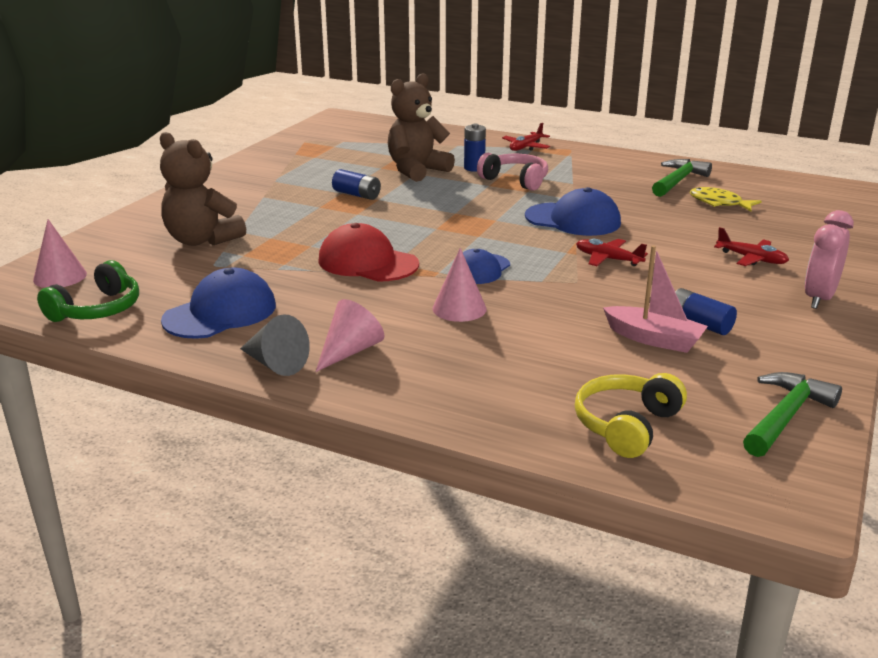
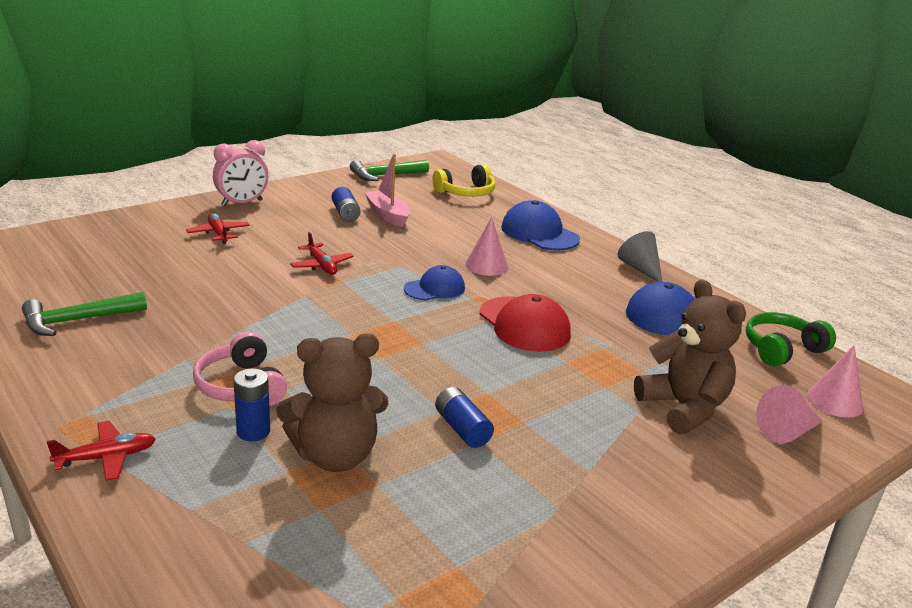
camera: 155 degrees left, 0 degrees up
(350, 351) = (586, 262): pink cone -> pink cone (787, 431)
(573, 220) = (280, 309): blue cap -> blue cap (539, 233)
(719, 203) = (113, 282): yellow fish -> none

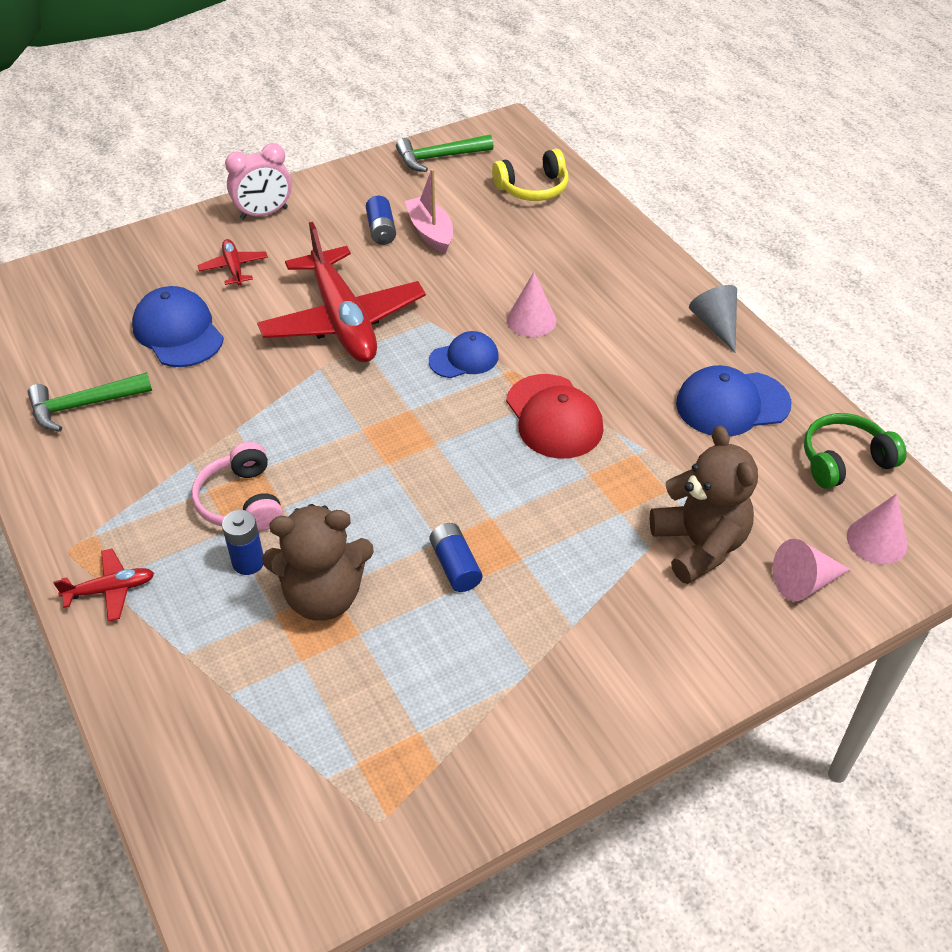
camera: 10 degrees right, 20 degrees up
(322, 265) = (343, 321): red plane -> red plane, size x2.32
(539, 233) = (607, 263): blue cap -> blue cap (178, 332)

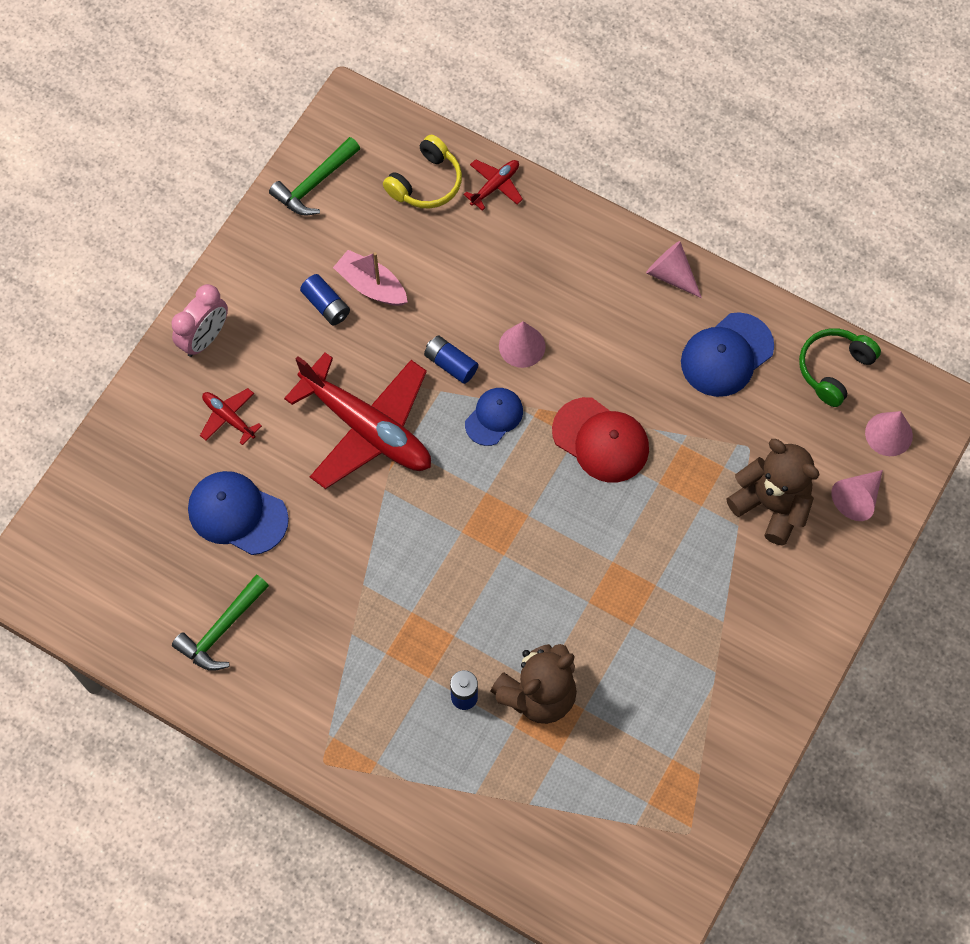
camera: 30 degrees left, 20 degrees up
(111, 589) = (382, 774): red plane -> red plane (495, 186)
(241, 501) = (419, 648): pink headphones -> none
(455, 566) = (613, 617): blue battery -> blue battery (451, 364)
(715, 325) = (671, 275): grey cone -> pink cone

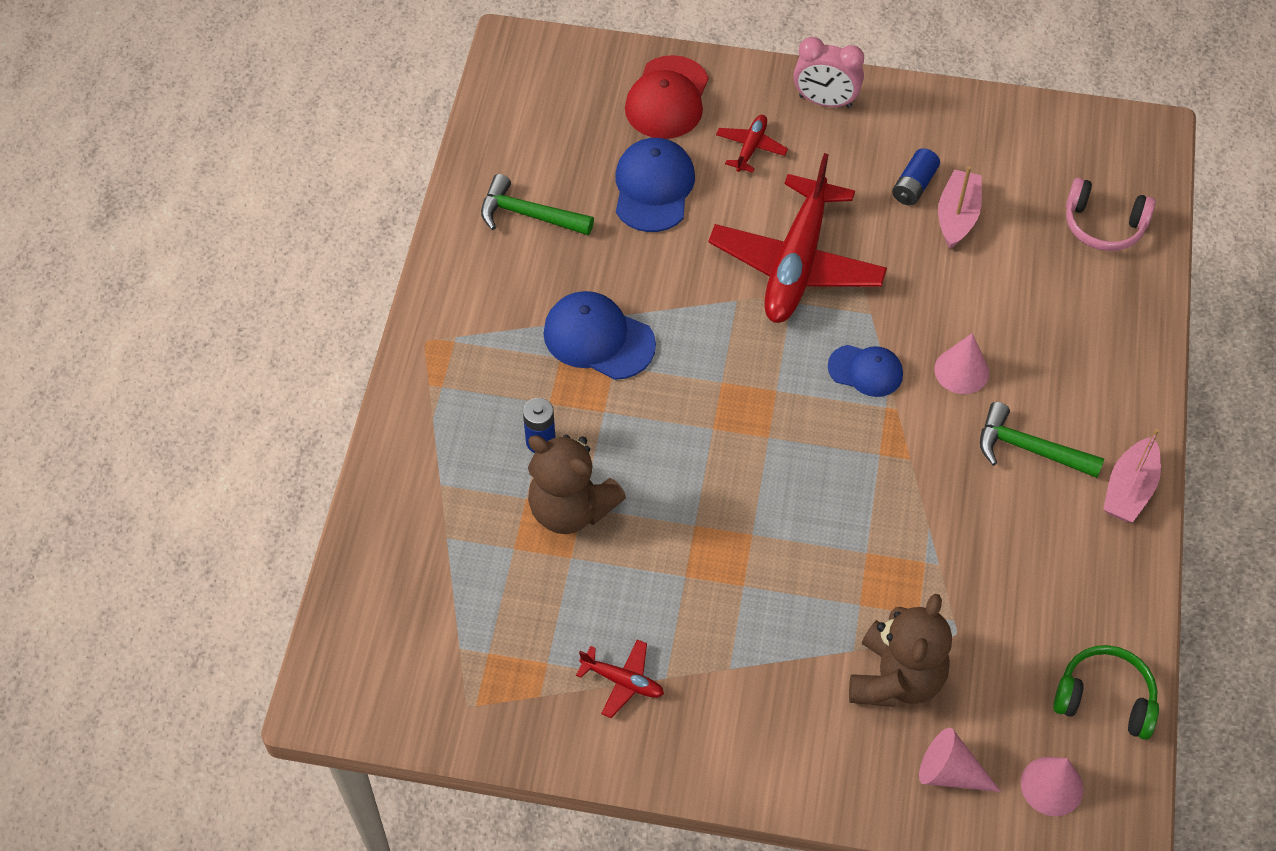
camera: 70 degrees right, 10 degrees down
(314, 184) = (1044, 132): green hammer -> green hammer (1029, 449)
(426, 183) = (1103, 225): yellow headphones -> pink headphones
(451, 364) = (906, 313): blue battery -> none
(495, 186) = (1137, 287): red plane -> red plane (623, 681)
(601, 440) = (889, 480): red cap -> red cap (667, 98)
(671, 275) = (1129, 489): pink cone -> pink boat
(726, 355) = (1060, 576): blue cap -> blue cap (598, 338)

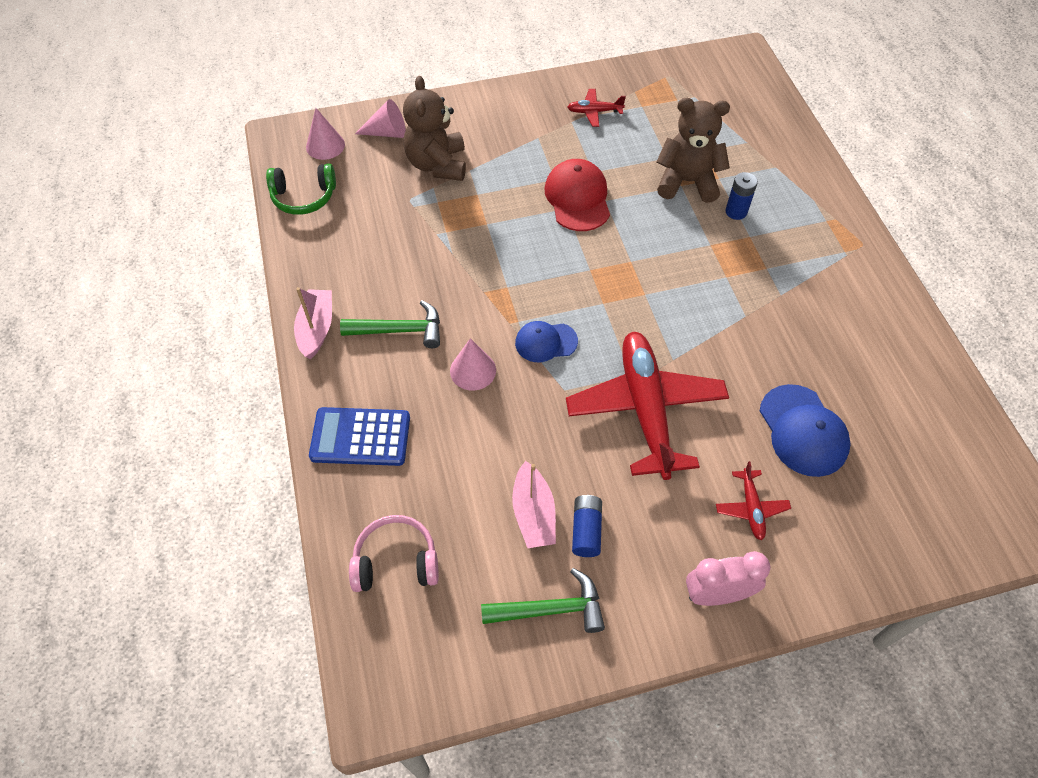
camera: 155 degrees right, 0 degrees up
(528, 215) = (877, 365): green hammer -> green hammer (550, 609)
(598, 338) = (751, 291): blue cap -> none
(667, 98) = (859, 530): red cap -> red cap (577, 198)
(1108, 347) = (360, 437): none -> blue calculator

